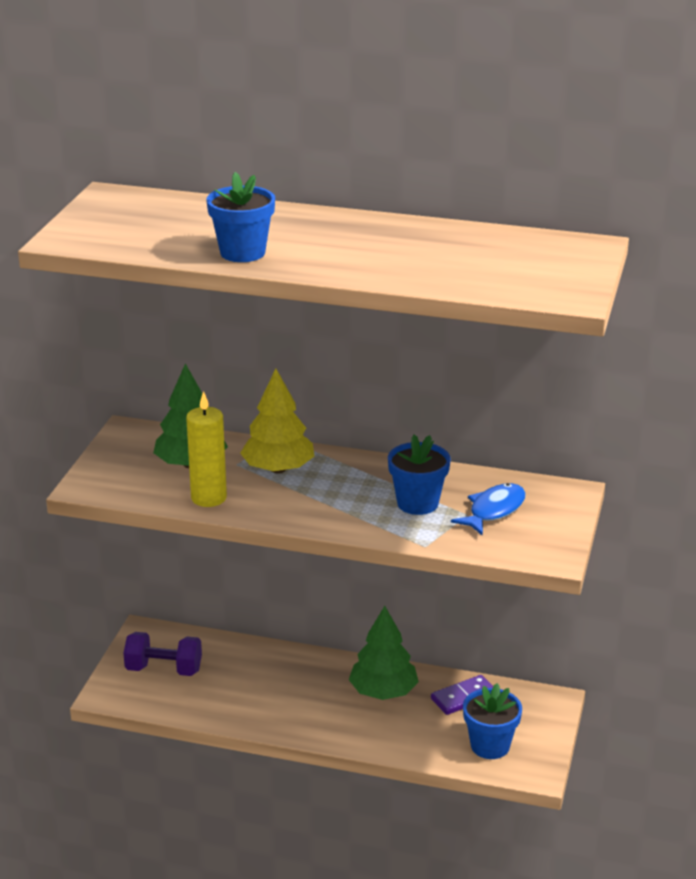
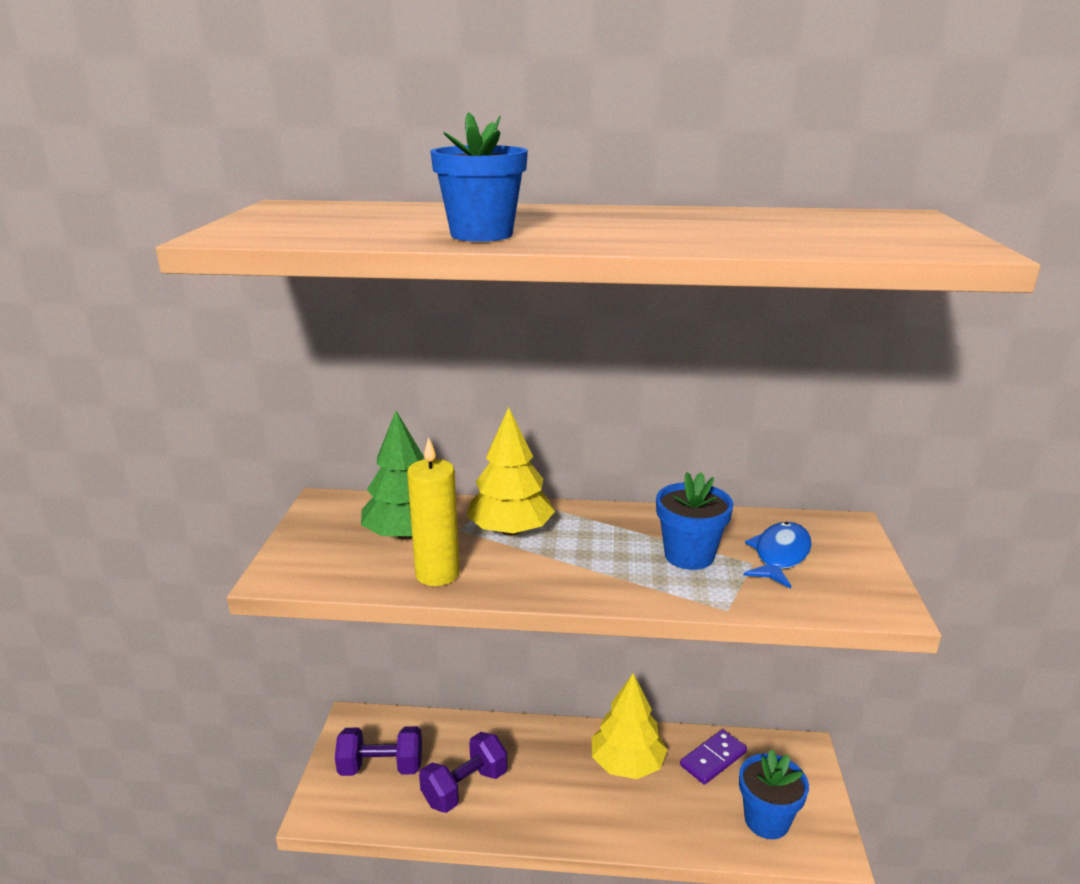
camera: 10 degrees left, 5 degrees down
(234, 692) = (465, 787): none -> purple dumbbell
(383, 692) = (627, 764): green tree -> yellow tree

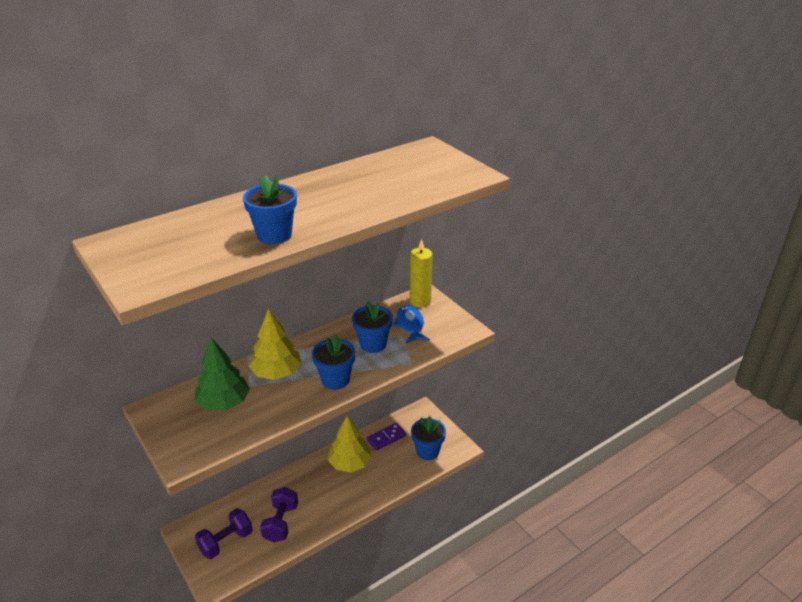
camera: 40 degrees left, 10 degrees up
(437, 574) = (267, 415): yellow candle -> yellow candle (420, 301)
(579, 576) = (335, 380): none -> blue flower pot
(713, 759) = (386, 438): purple domino -> purple domino turned 45 degrees clockwise

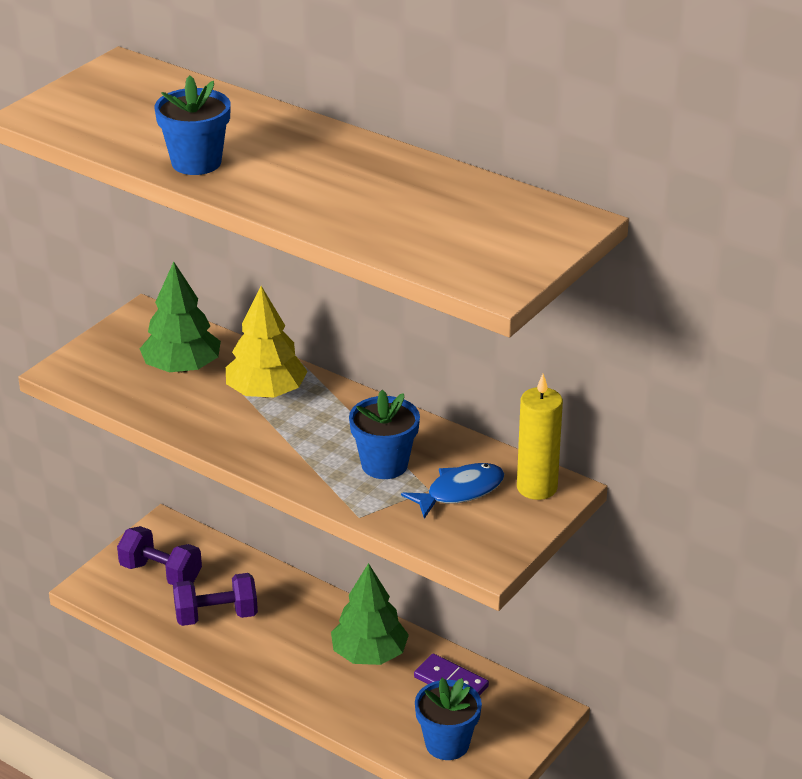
camera: 70 degrees right, 0 degrees up
(335, 380) = (278, 450): blue flower pot -> none
(350, 463) = (369, 654): yellow tree -> green tree

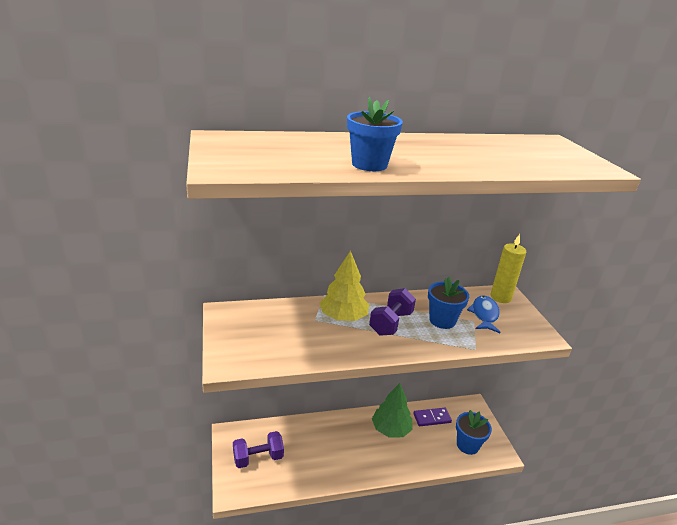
camera: 50 degrees left, 5 degrees down
(182, 367) = (286, 327): green tree -> none
(216, 616) = (310, 460): purple dumbbell -> purple dumbbell (391, 323)

